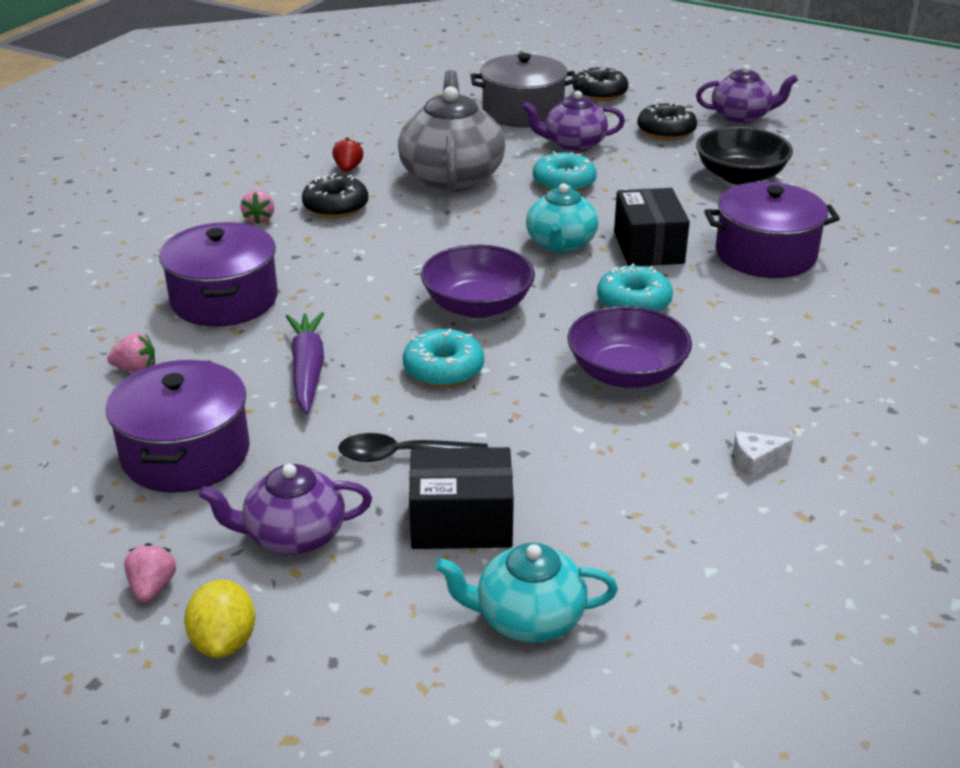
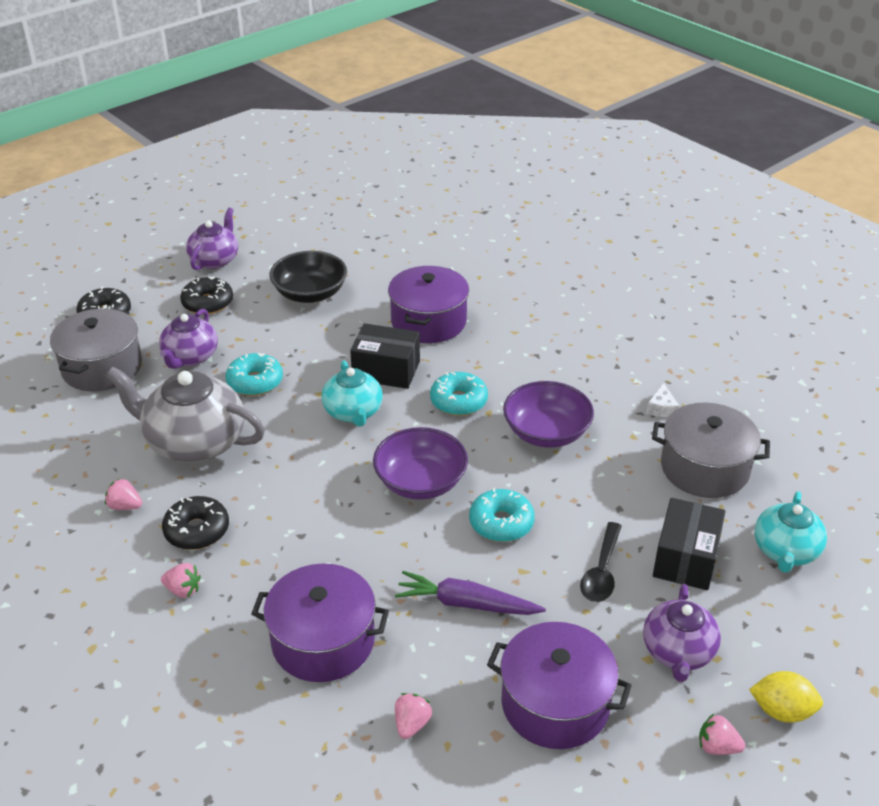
camera: 70 degrees left, 5 degrees up
(348, 169) = (125, 506): red strawberry -> pink strawberry
(561, 244) = (353, 412): turquoise teapot -> turquoise teapot turned 45 degrees clockwise
(654, 517) = (704, 468): none -> grey pot

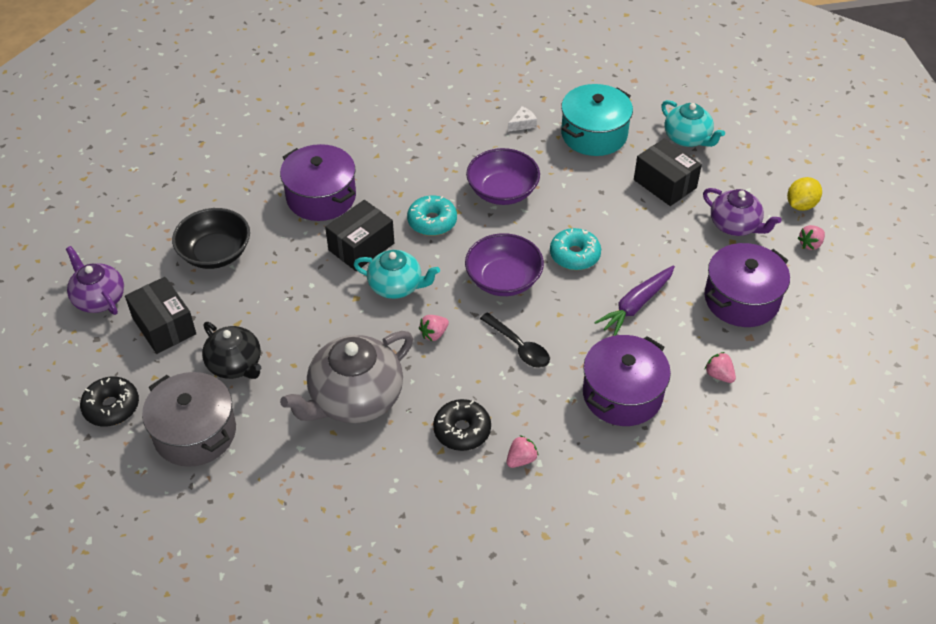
camera: 60 degrees left, 10 degrees up
(125, 506) = (400, 469): pink strawberry -> pink strawberry (434, 334)
(190, 357) = (235, 364): purple teapot -> black teapot
(208, 303) = (164, 326): black donut -> black box
(255, 382) = (307, 333): turquoise donut -> none
(602, 571) = (650, 227): black spoon -> black spoon (519, 347)
(661, 408) = (522, 124): white cheese -> white cheese turned 75 degrees counterclockwise
(704, 468) = (594, 134): grey pot -> turquoise pot

